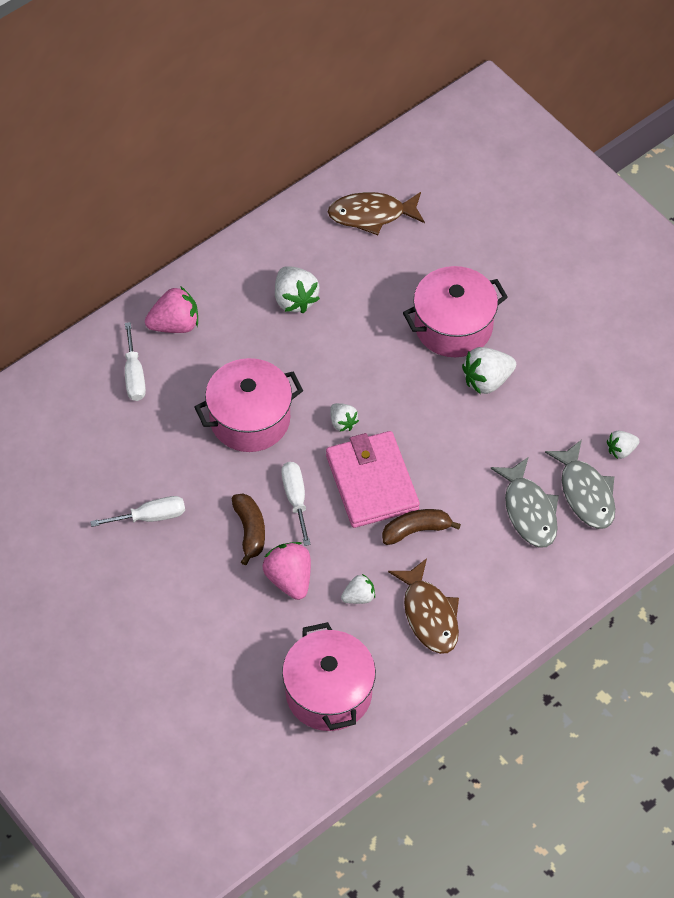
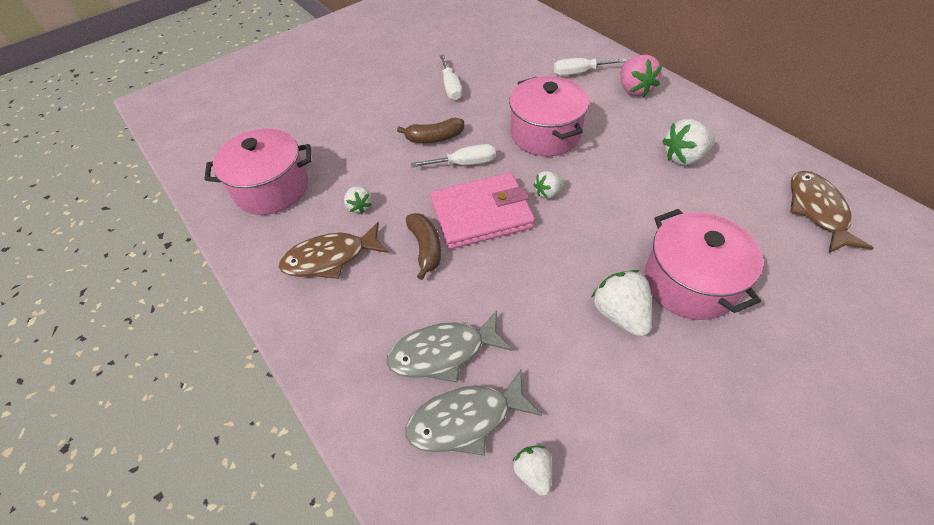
camera: 95 degrees right, 5 degrees down
(289, 579) = (385, 162): pink strawberry -> none

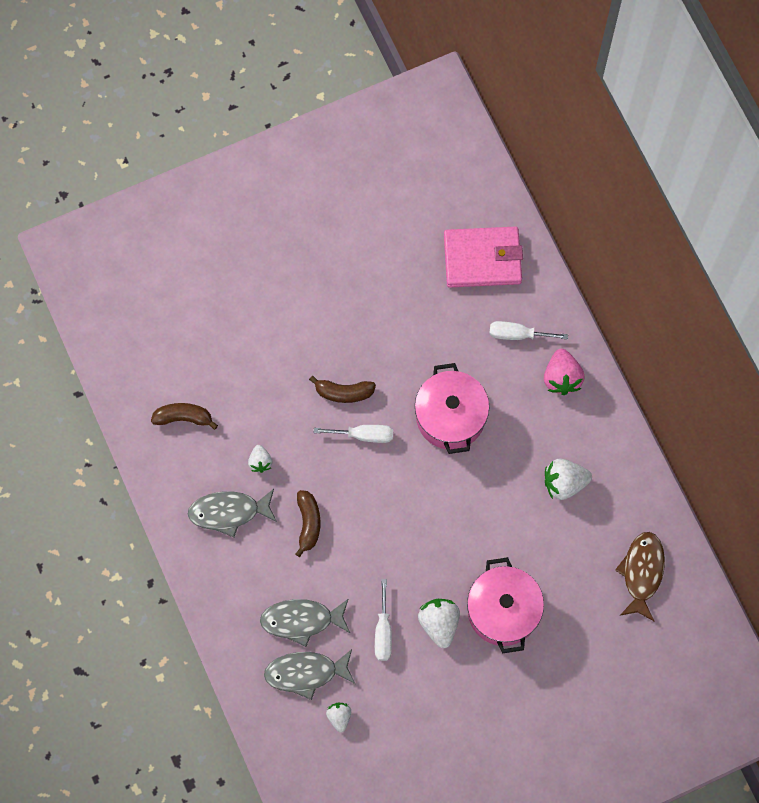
camera: 10 degrees right, 20 degrees up
(272, 188) = (183, 418): pink pot -> brown banana
(330, 258) = (229, 512): brown fish -> grey fish
(451, 87) = (377, 319): white screwdriver -> white screwdriver (383, 631)
(481, 214) = (363, 500): pink wallet -> pink wallet (482, 259)
(548, 192) = (427, 491): white strawberry -> none

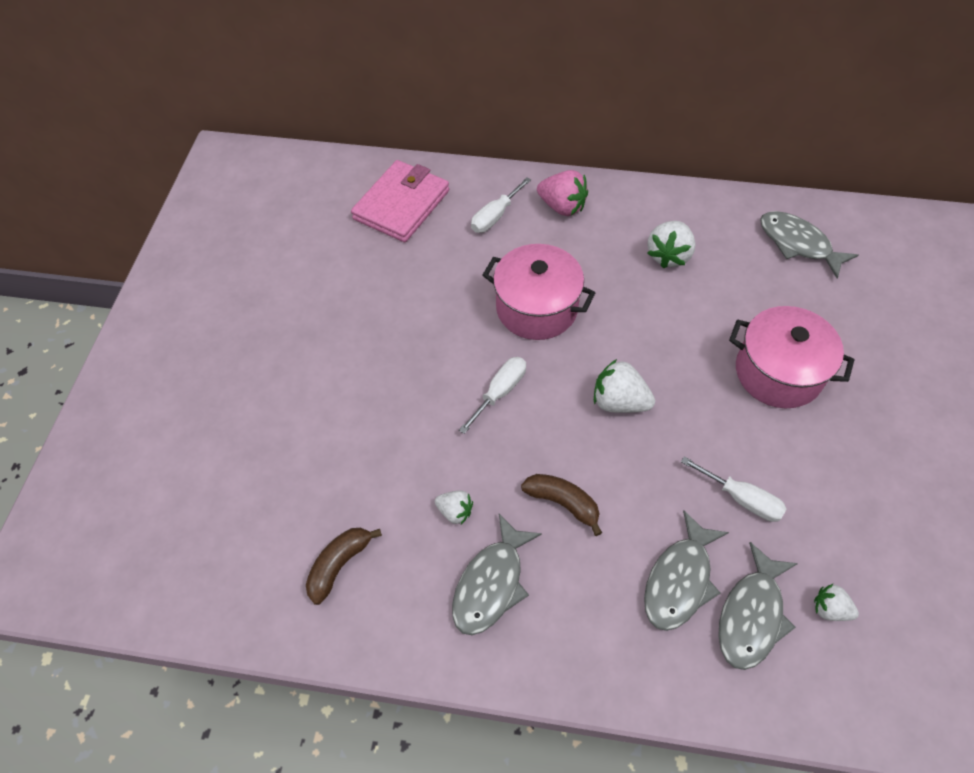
camera: 55 degrees left, 15 degrees down
(344, 392) = (439, 384): brown banana -> none
(439, 623) = (761, 438): white strawberry -> white strawberry (619, 402)
(642, 573) = (798, 244): brown fish -> grey fish

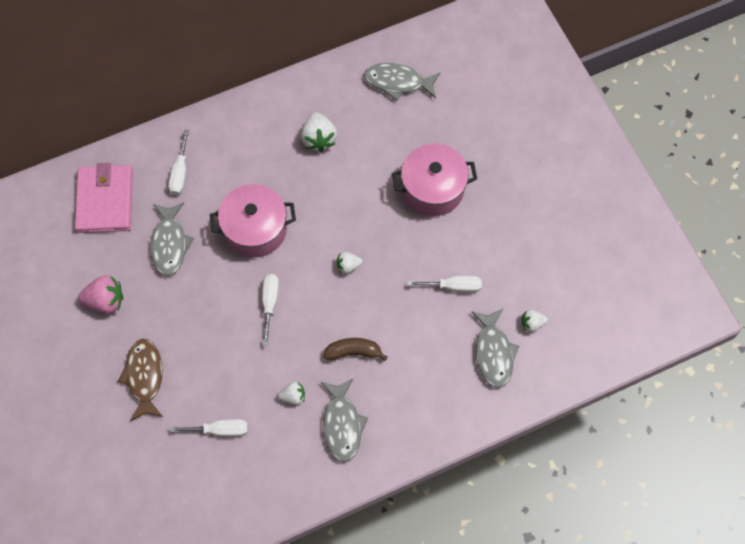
camera: 35 degrees left, 10 degrees up
(308, 391) = (144, 377): none -> brown fish
(339, 565) = (246, 470): brown banana -> none
(344, 498) = (220, 430): none -> white screwdriver
(562, 207) = (223, 138): pink strawberry -> pink strawberry (105, 301)
(619, 402) = (348, 266): white strawberry -> white strawberry, size x0.59
(679, 580) = (445, 357): grey fish -> grey fish (170, 244)

